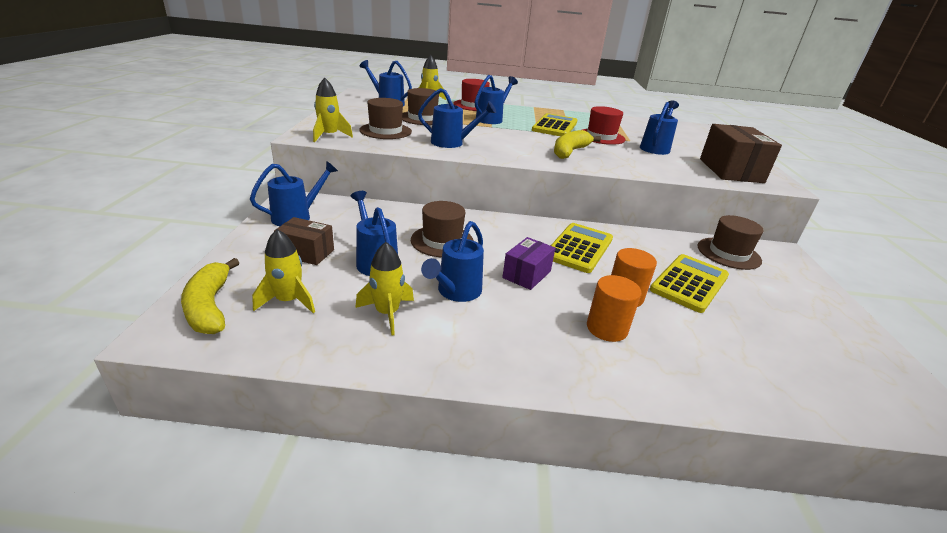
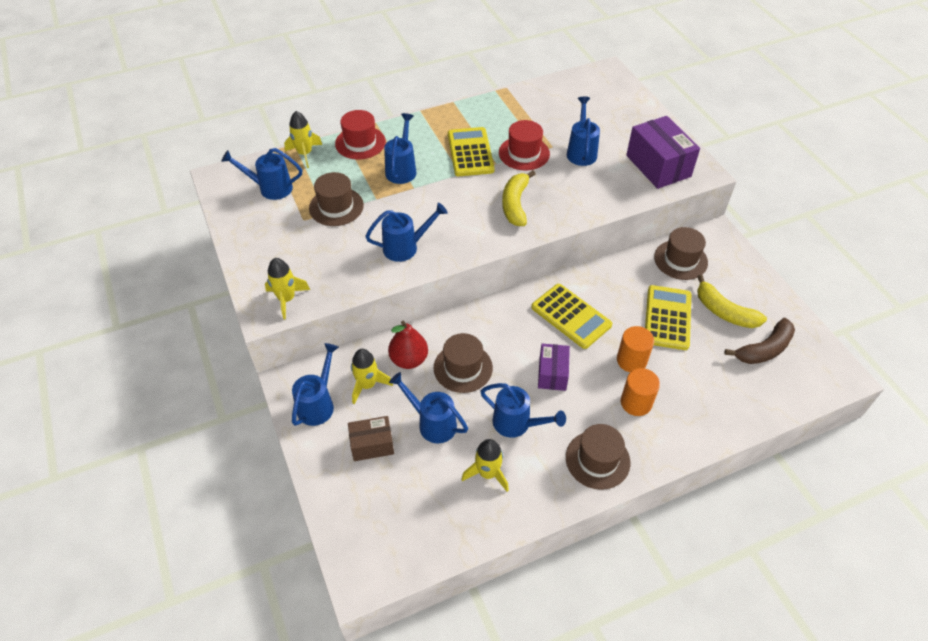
camera: 25 degrees left, 20 degrees up
(209, 306) = (362, 540): yellow banana -> yellow banana (724, 312)
(288, 301) = (411, 502): yellow rocket -> yellow rocket (367, 385)
(385, 131) = (327, 257): brown hat -> brown hat (597, 460)
(400, 221) = (409, 359): none -> red pear
(456, 292) = (517, 424): blue watering can -> blue watering can turned 60 degrees counterclockwise
(579, 248) = (571, 316): yellow calculator -> yellow calculator turned 135 degrees clockwise
(730, 170) = (658, 166): brown box -> purple box
(812, 349) = (764, 349): none -> brown banana

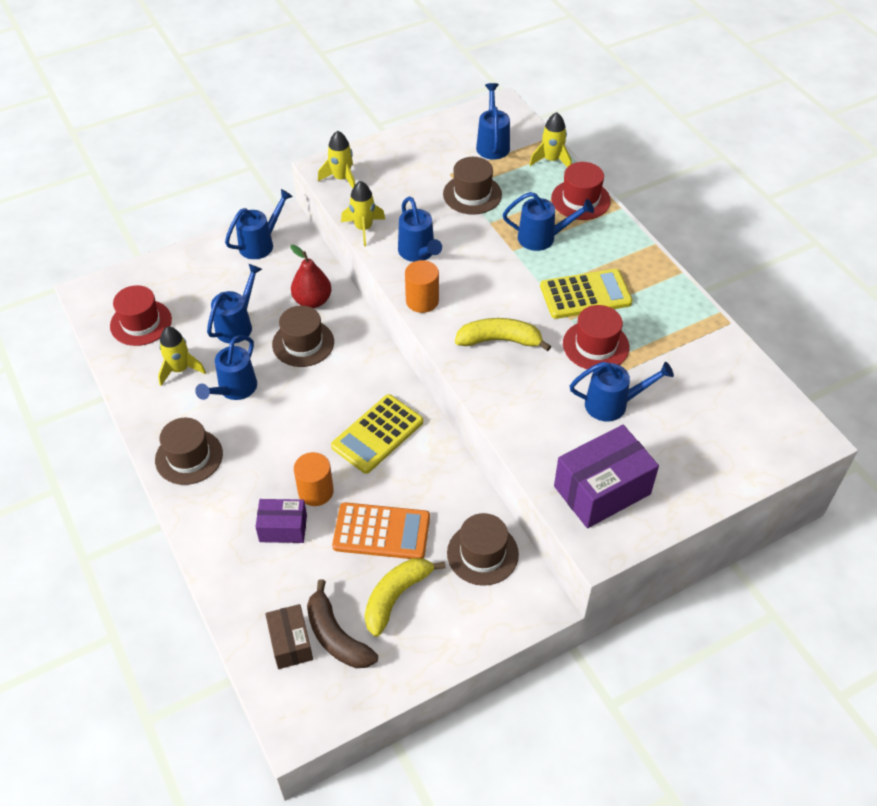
camera: 85 degrees right, 0 degrees up
(318, 404) = (261, 244): blue watering can -> blue watering can turned 60 degrees counterclockwise
(367, 385) = (282, 274): yellow rocket -> yellow rocket (363, 228)
(372, 444) = (215, 285): brown box -> brown box (291, 643)
(417, 516) = (141, 323): none -> red hat
(552, 374) = (296, 418): purple box -> purple box (283, 528)
(636, 402) = (258, 493): orange cylinder -> orange cylinder (422, 301)
(667, 318) = (381, 532): yellow calculator -> orange calculator

